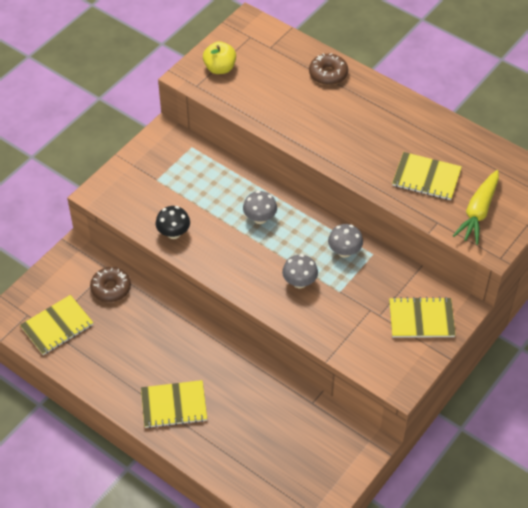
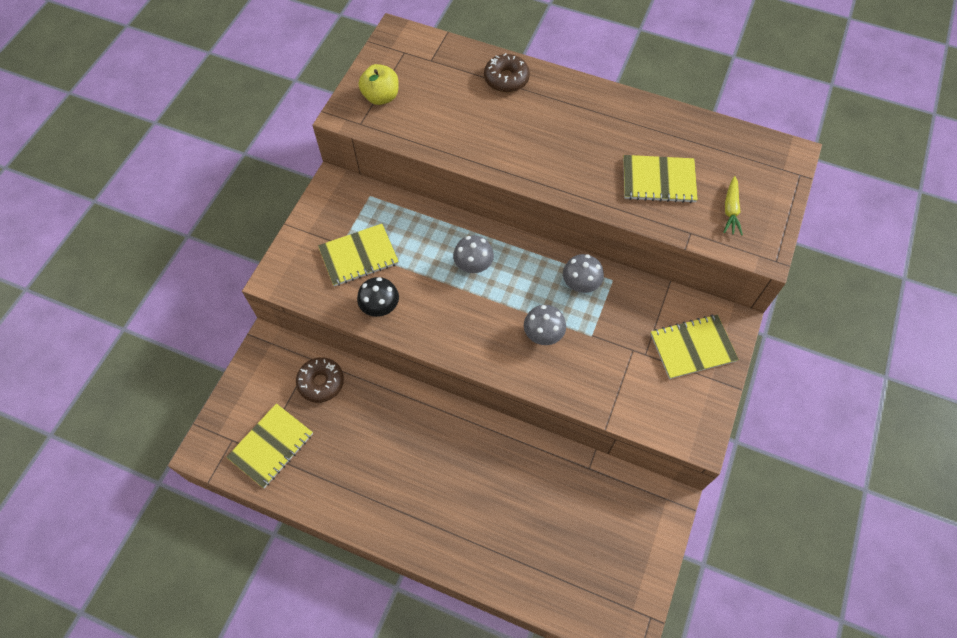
camera: 15 degrees left, 10 degrees up
(174, 405) = (435, 513): yellow notebook -> yellow notebook (358, 256)
(478, 212) = (730, 210): yellow carrot -> yellow carrot, size x0.61

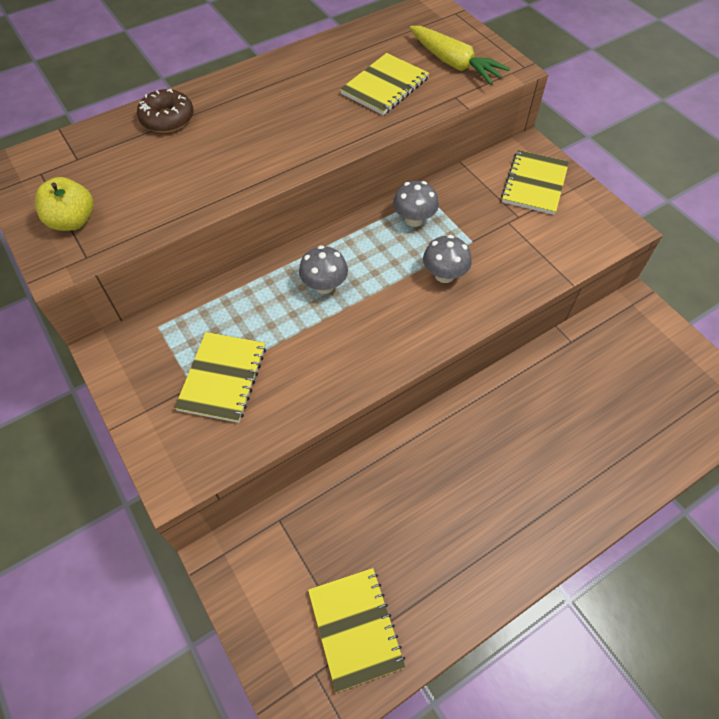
camera: 55 degrees left, 5 degrees down
(321, 382) = (316, 526): brown donut -> none
(380, 307) = (303, 392): black mushroom -> none
(730, 210) = (454, 64): yellow carrot -> yellow carrot, size x1.63

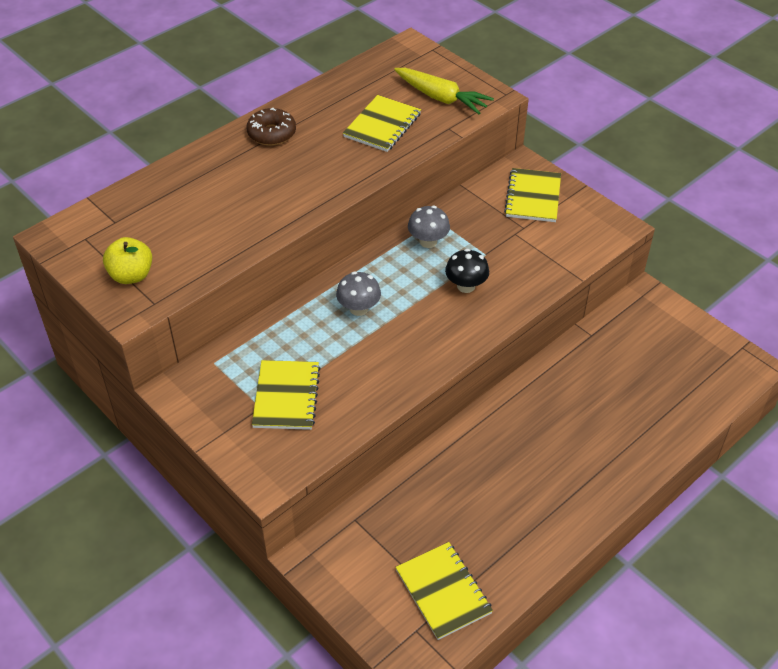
camera: 10 degrees left, 10 degrees down
(167, 119) = (188, 177): brown donut -> brown donut (272, 133)
(444, 275) = (466, 286): grey mushroom -> black mushroom

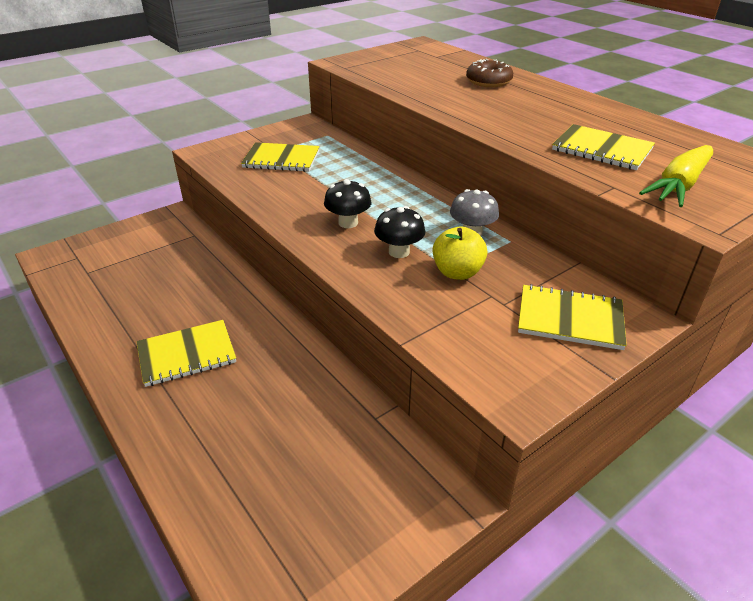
camera: 95 degrees right, 10 degrees down
(131, 275) = (376, 61): yellow apple -> yellow apple (457, 272)
(272, 133) = (566, 102): brown donut -> brown donut (488, 81)
(359, 309) = (374, 191): grey mushroom -> none
(423, 323) = (348, 223): none -> black mushroom
(443, 591) = (99, 272): yellow notebook -> yellow notebook (187, 354)

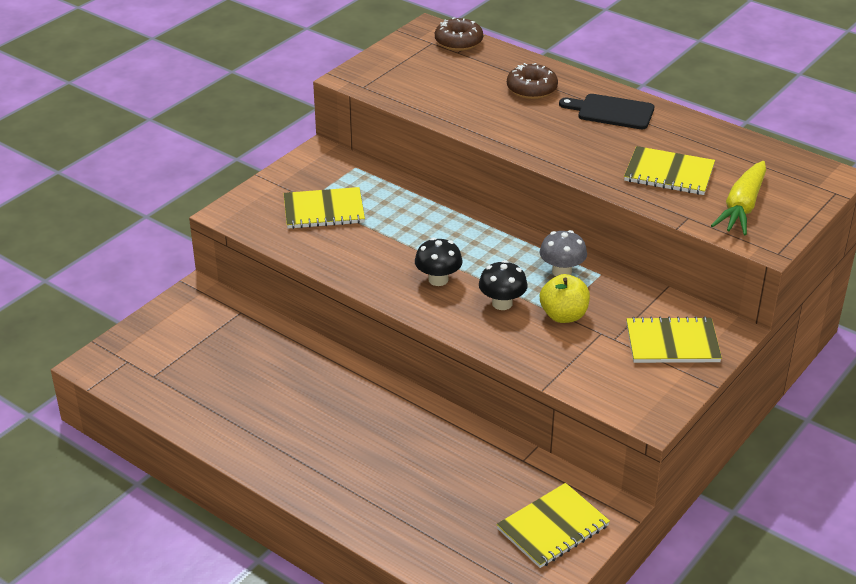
camera: 15 degrees left, 0 degrees up
(187, 354) = (320, 439): yellow notebook -> yellow notebook (552, 527)
(440, 51) = (458, 42): none -> brown donut
(557, 102) = (611, 112): none -> black cutting board

